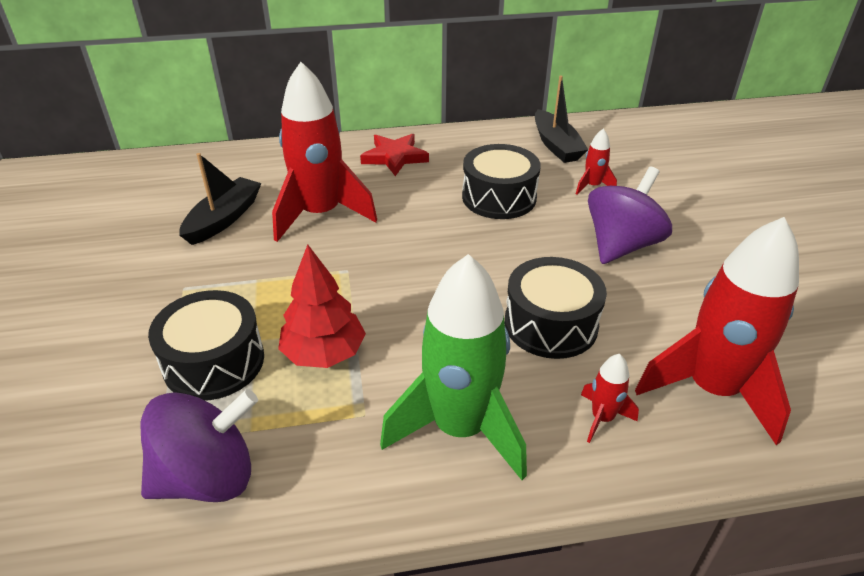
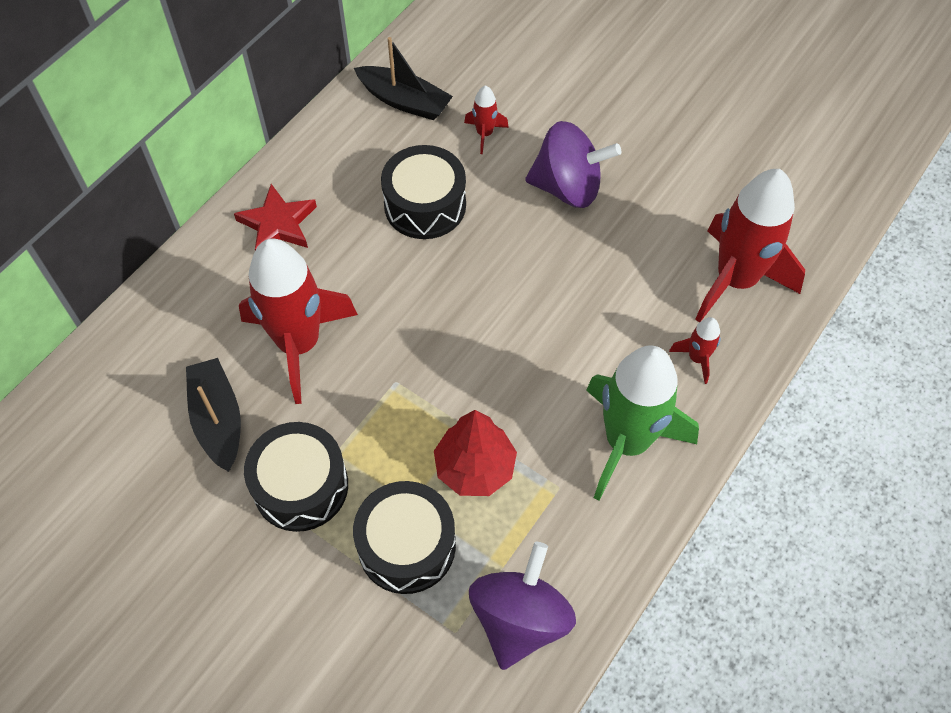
camera: 45 degrees left, 20 degrees up
(550, 324) = (595, 308): black drum -> black drum (301, 486)
(621, 245) = (568, 187): purple spinning top -> purple spinning top turned 105 degrees clockwise

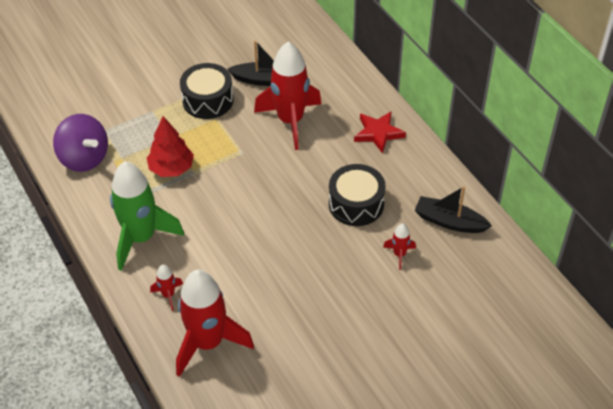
camera: 115 degrees right, 10 degrees down
(404, 101) = (449, 221): black boat -> black boat turned 60 degrees clockwise
(406, 546) = (150, 129): black drum -> none
(568, 187) = (331, 282): purple spinning top -> none

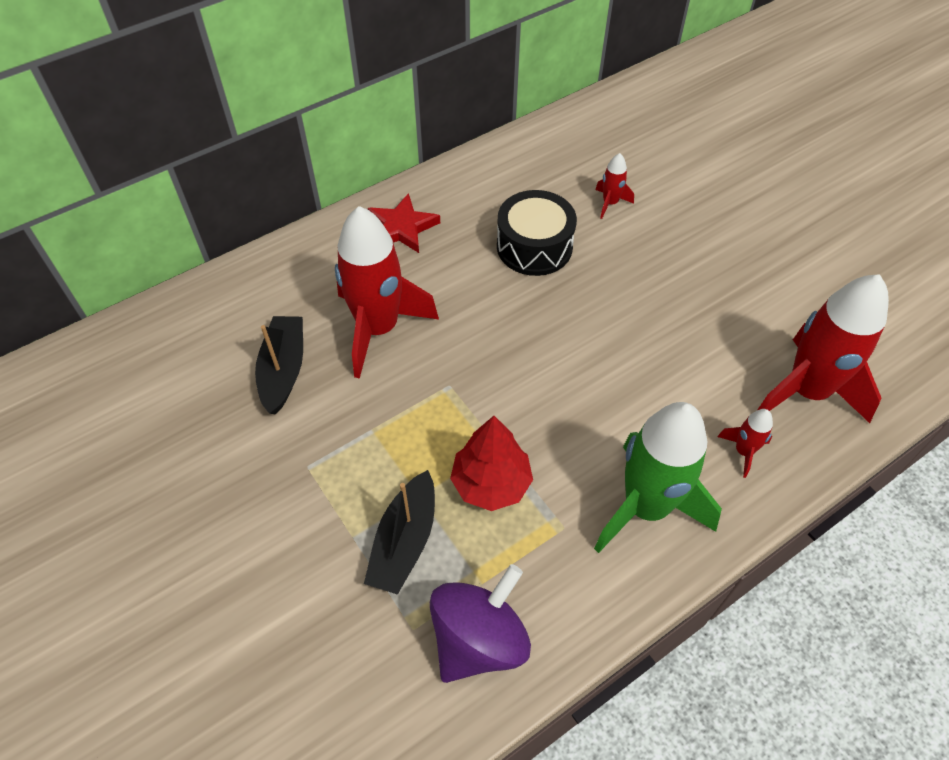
camera: 95 degrees left, 5 degrees up
(208, 100) = (329, 448): black drum -> none
(449, 221) = (549, 160): black boat -> black boat (404, 541)

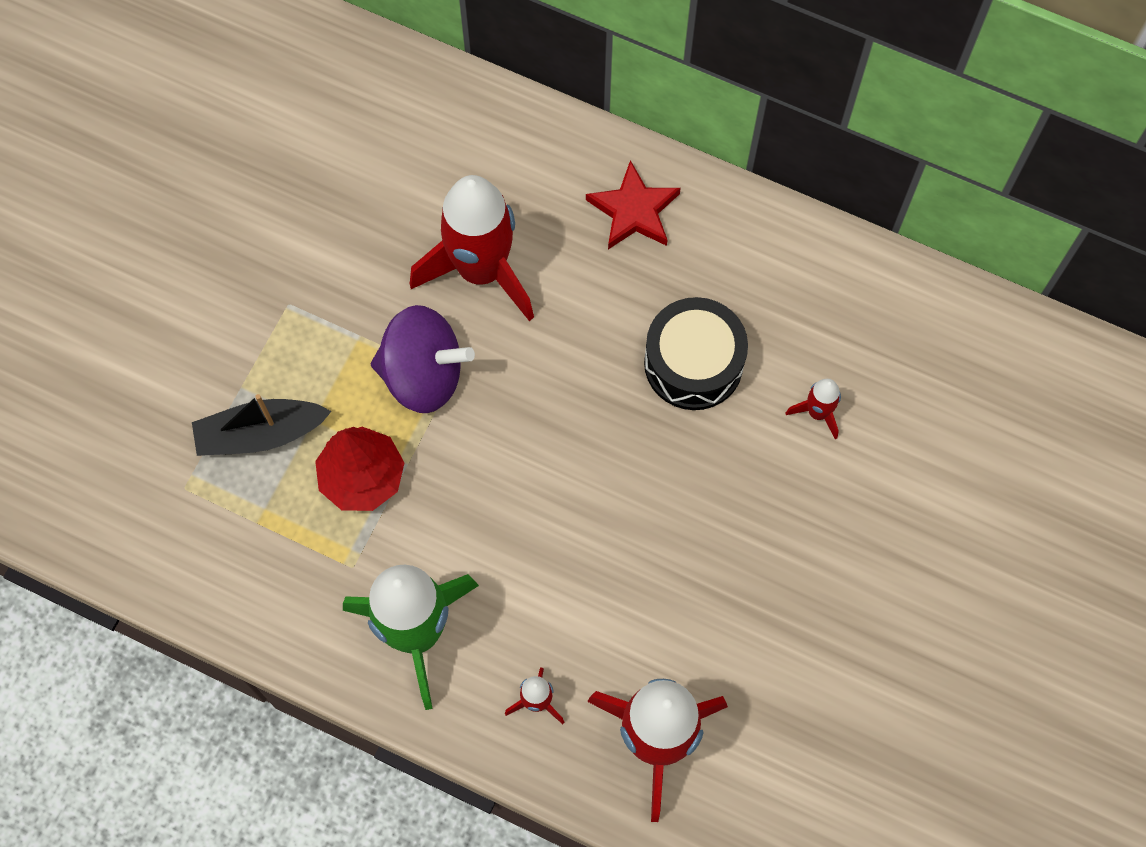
camera: 60 degrees right, 15 degrees up
(283, 370) = (379, 214): black boat -> none
(479, 639) = (204, 547): purple spinning top -> purple spinning top (423, 375)

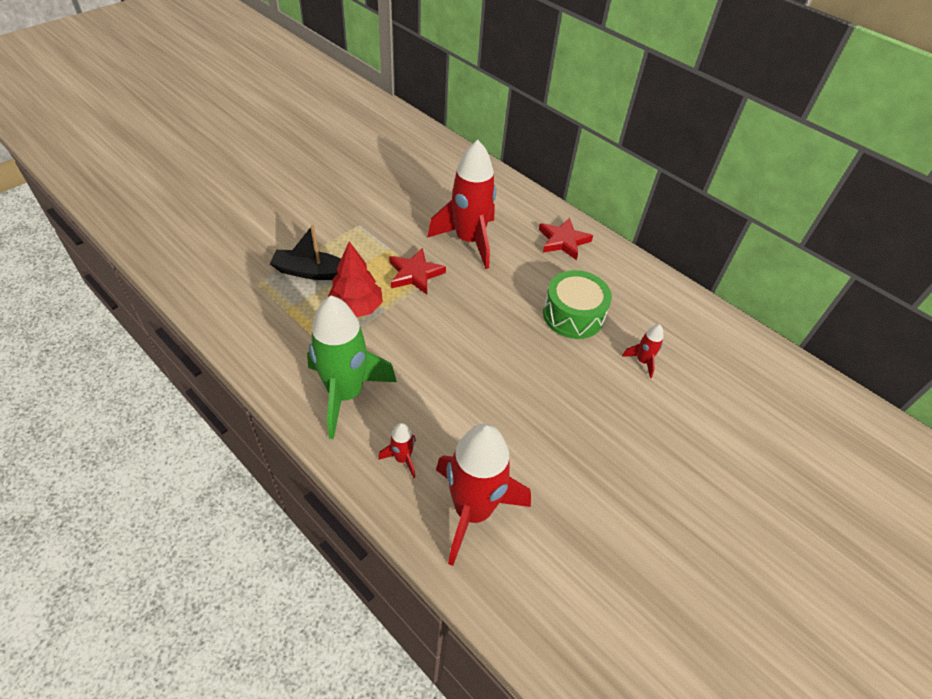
camera: 15 degrees right, 20 degrees down
(423, 375) = (415, 274): purple spinning top -> red star
(693, 363) = (573, 315): black drum -> green drum

